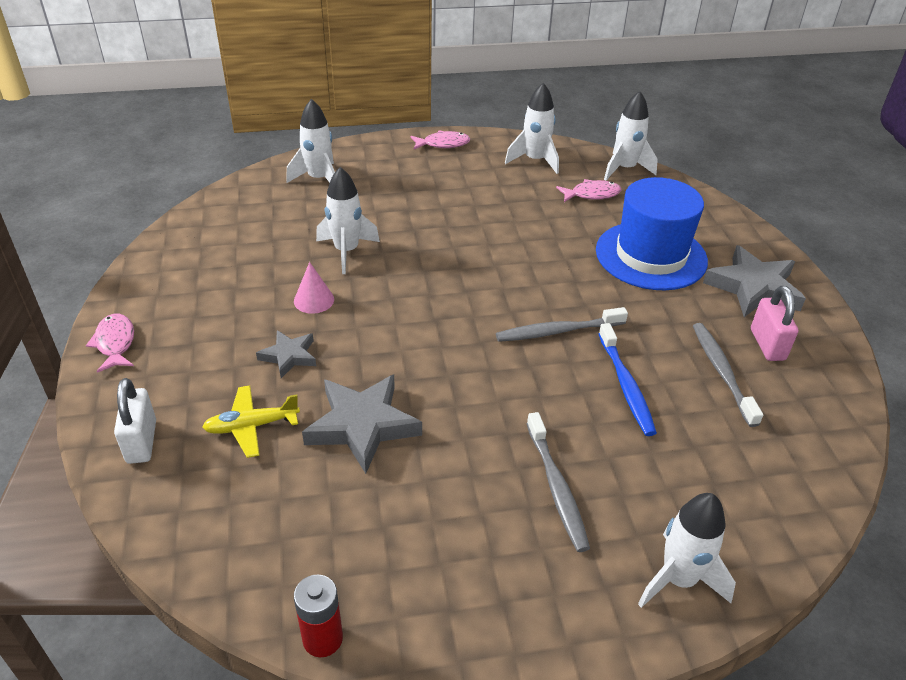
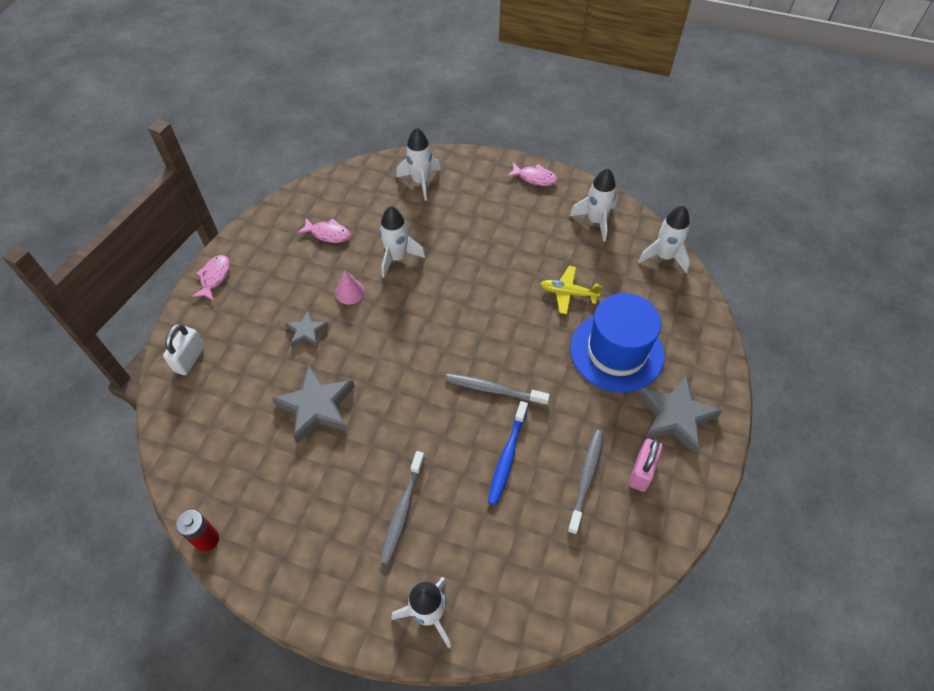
camera: 30 degrees right, 15 degrees up
(251, 426) = (254, 376): yellow plane -> yellow plane (568, 293)
(592, 194) = (616, 273): pink fish -> pink fish (328, 234)

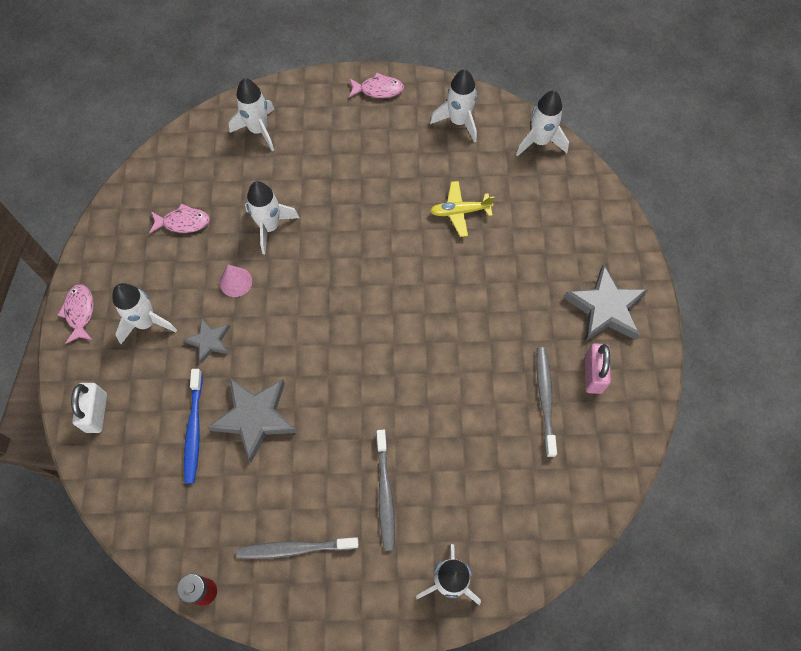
camera: 20 degrees left, 10 degrees up
(263, 301) = (146, 322): none -> white rocket
(493, 390) = (425, 339): grey toothbrush -> grey toothbrush (295, 548)
(507, 457) = (463, 403): blue toothbrush -> blue toothbrush (194, 430)
(616, 352) = (528, 259): blue hat -> none

